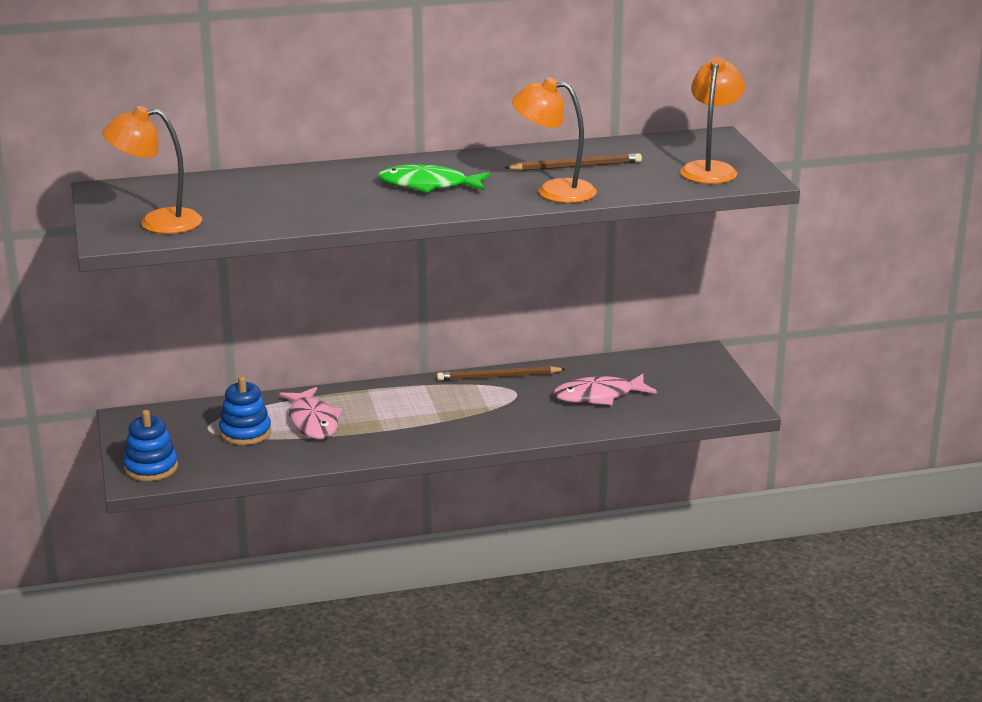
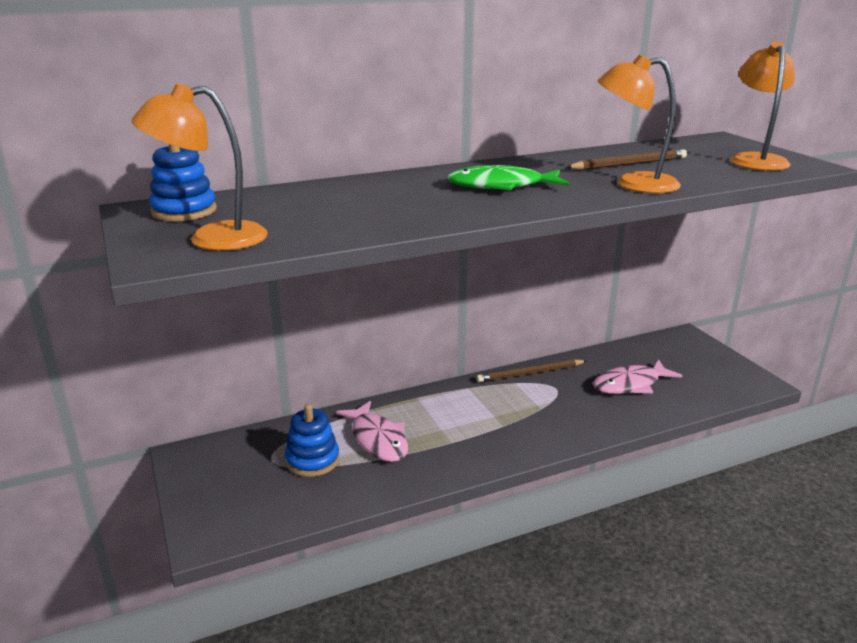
camera: 10 degrees left, 0 degrees up
(151, 468) = (219, 519): blue stacking toy -> blue stacking toy (184, 211)

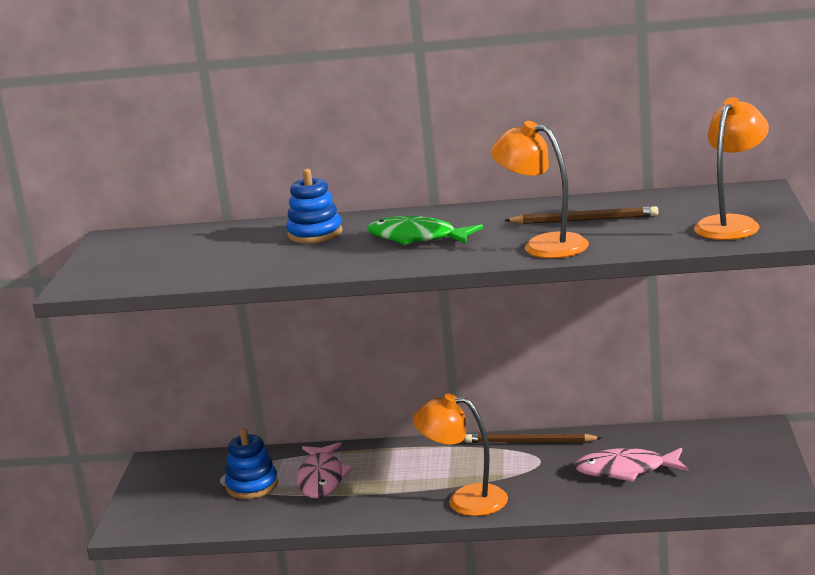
camera: 30 degrees right, 5 degrees down
(184, 211) = (139, 243): blue stacking toy -> blue stacking toy (315, 233)
(212, 238) = (130, 270): orange lamp -> orange lamp (465, 500)

